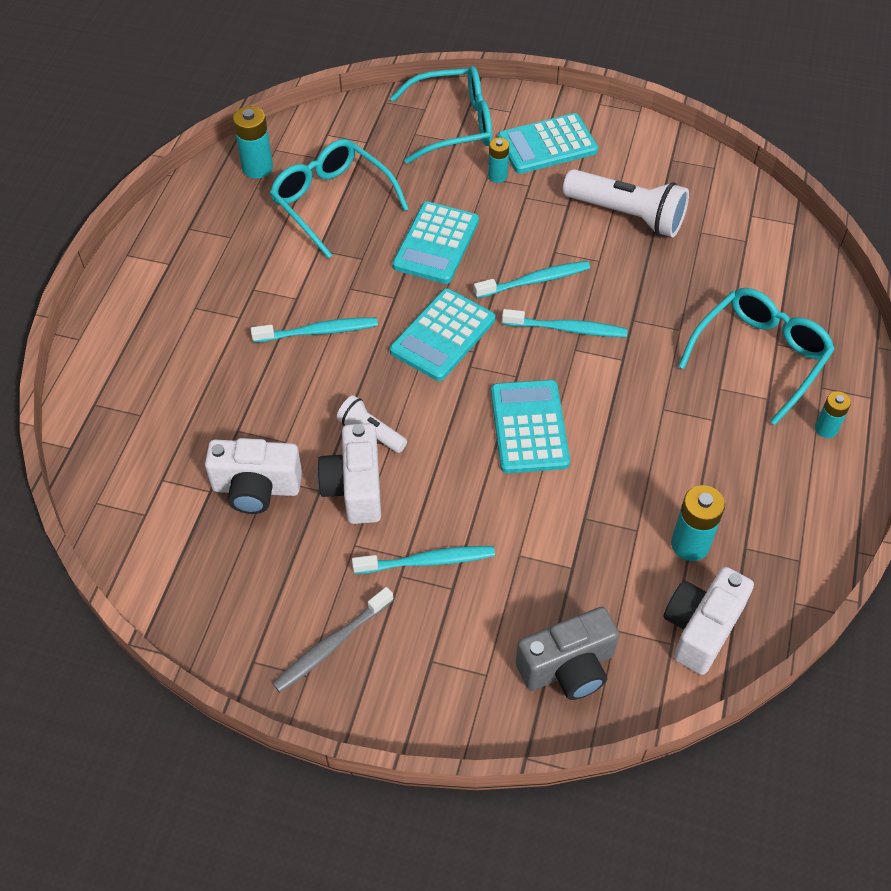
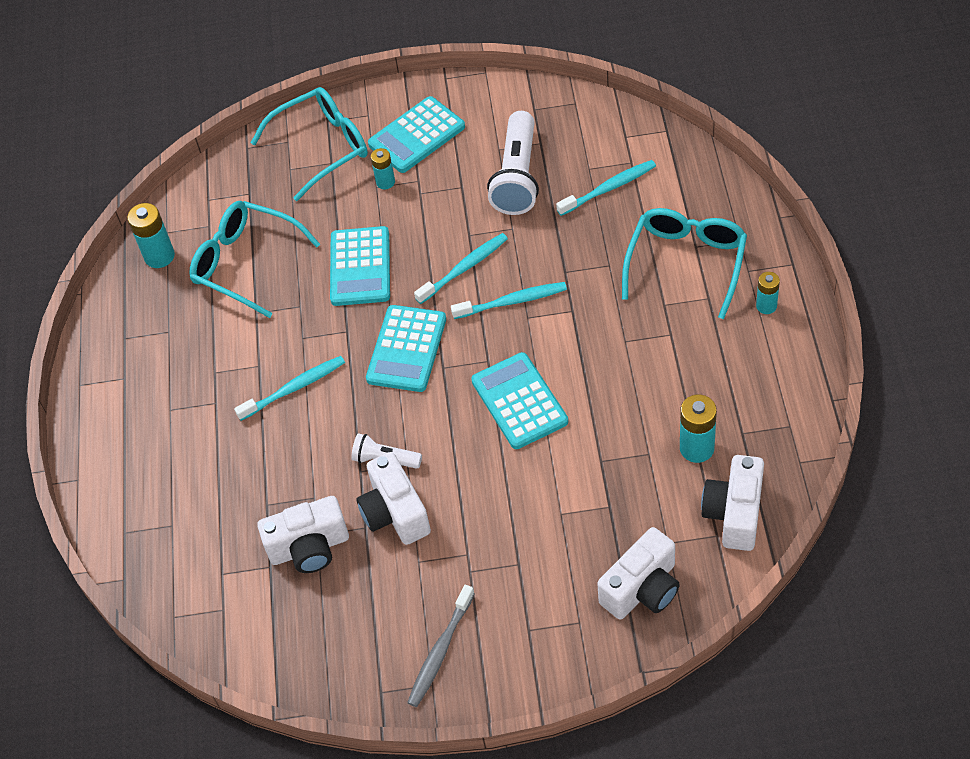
camera: 15 degrees left, 0 degrees up
(427, 561) = (487, 550): turquoise toothbrush -> turquoise toothbrush (609, 188)
(568, 667) = (642, 589): grey camera -> white camera
(627, 215) = (518, 176): white flashlight -> white flashlight turned 90 degrees clockwise

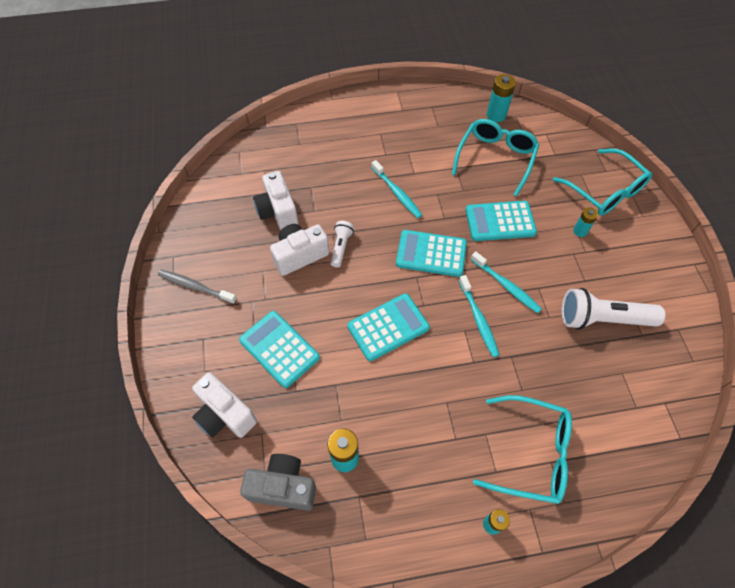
camera: 80 degrees right, 5 degrees up
(416, 135) = (629, 248): turquoise calculator -> turquoise calculator (279, 349)
(609, 188) = (603, 389): turquoise toothbrush -> none
(734, 513) = (283, 487): white camera -> grey camera

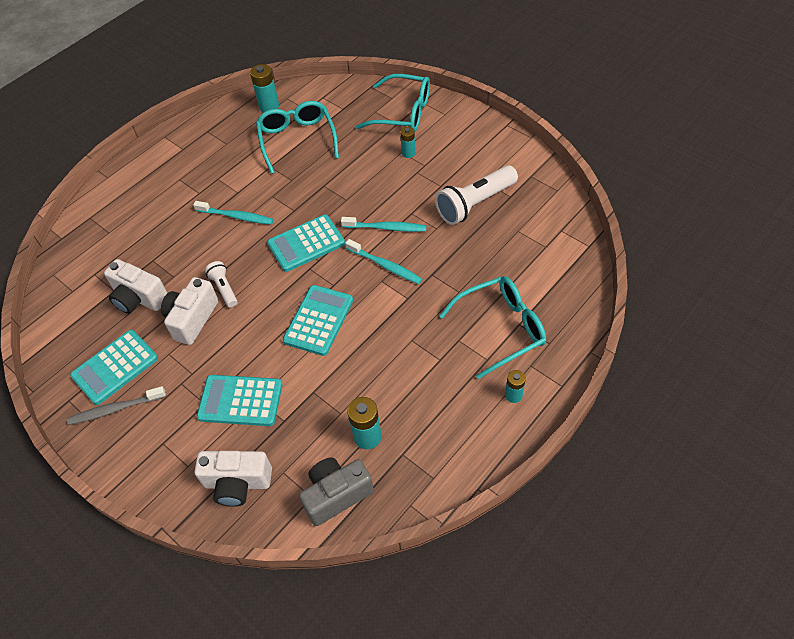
camera: 35 degrees left, 5 degrees down
(500, 221) = (341, 184): turquoise calculator -> turquoise calculator (115, 367)

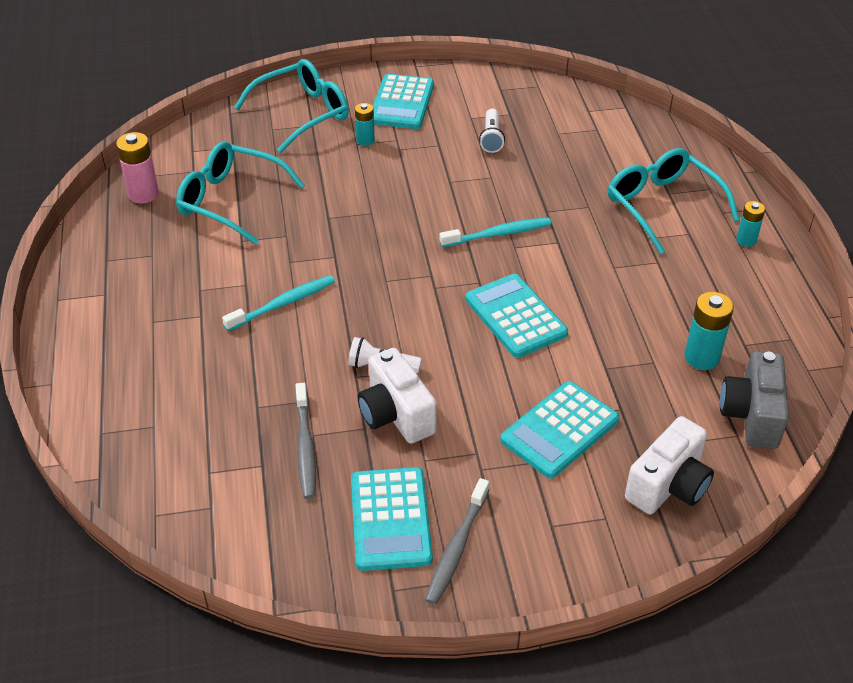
camera: 55 degrees left, 10 degrees down
(139, 298) = (305, 447): white camera -> grey toothbrush
(269, 106) = (143, 194): turquoise battery -> pink battery
(306, 243) = (396, 272): turquoise calculator -> turquoise calculator (401, 103)
(386, 228) = (448, 207): turquoise toothbrush -> none
(475, 204) = (491, 138): white flashlight -> white flashlight, size x0.53
(501, 328) = (662, 206): turquoise glasses -> turquoise glasses turned 45 degrees counterclockwise

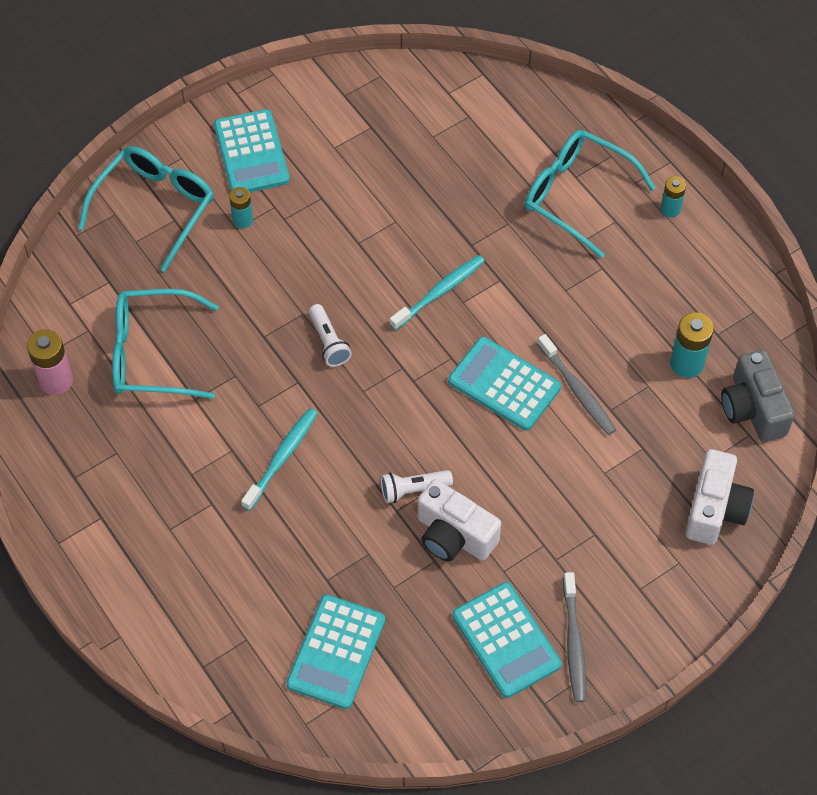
camera: 25 degrees left, 15 degrees up
(305, 447) = (394, 602): grey toothbrush -> grey toothbrush (577, 390)
(491, 138) = (370, 168): white flashlight -> white flashlight (329, 342)
(559, 430) = (601, 492): turquoise calculator -> turquoise calculator (336, 652)

